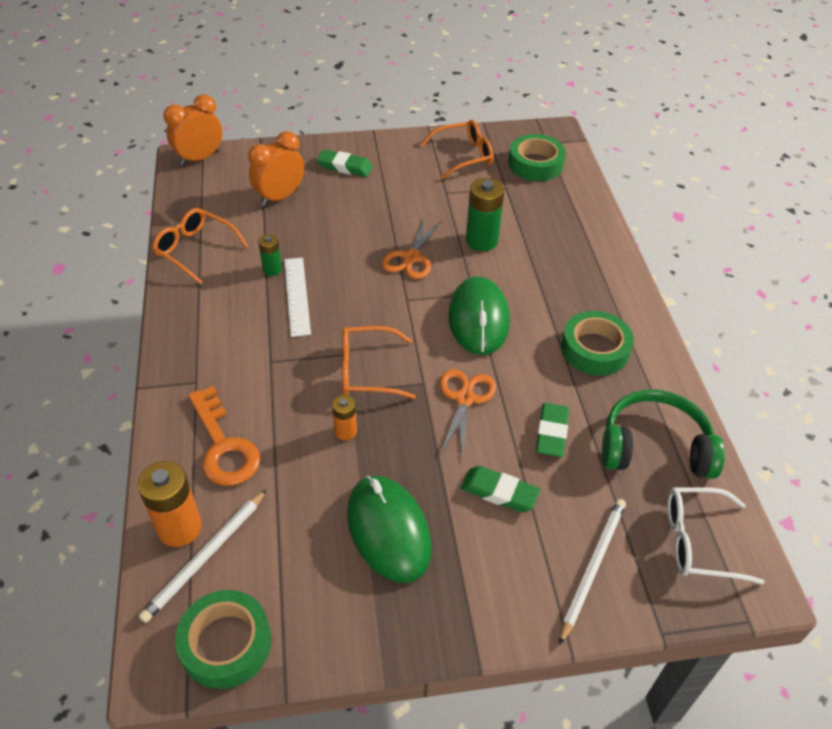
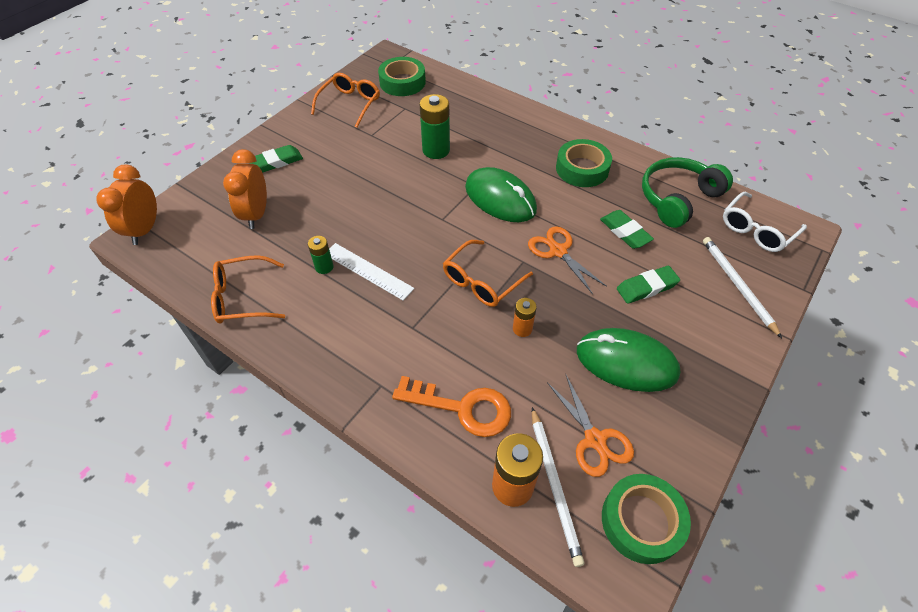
camera: 45 degrees left, 5 degrees up
(411, 258) = (408, 191): orange scissors -> orange scissors (595, 439)

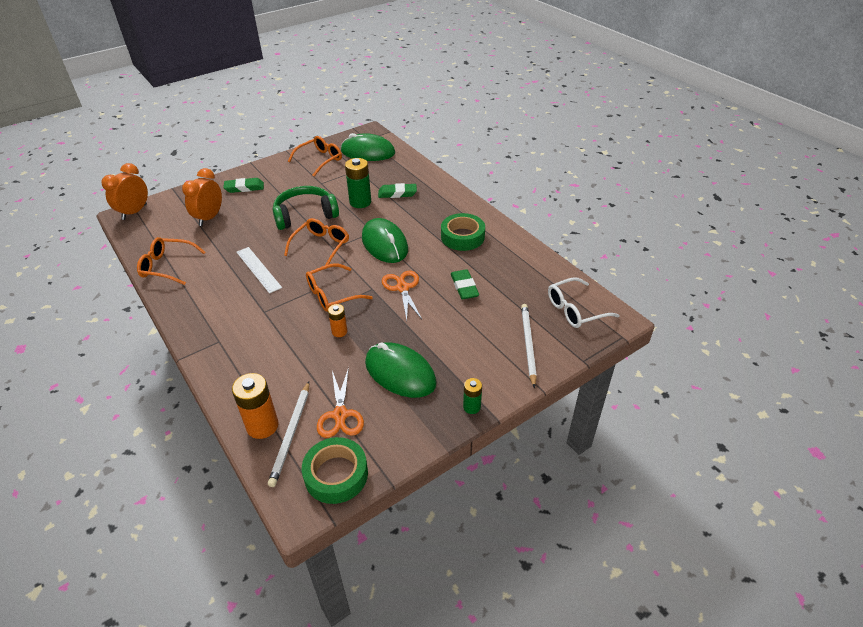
camera: 20 degrees right, 10 degrees down
(324, 267) = (231, 260): green battery -> green battery (471, 407)
(402, 82) = (368, 152): green tape -> green mouse
(426, 220) = (321, 246): none -> orange glasses
(463, 408) = (263, 369): orange key -> none
(646, 287) = (453, 328): green eraser -> green eraser (397, 193)
(678, 198) = (525, 273): green headphones -> green headphones (305, 215)

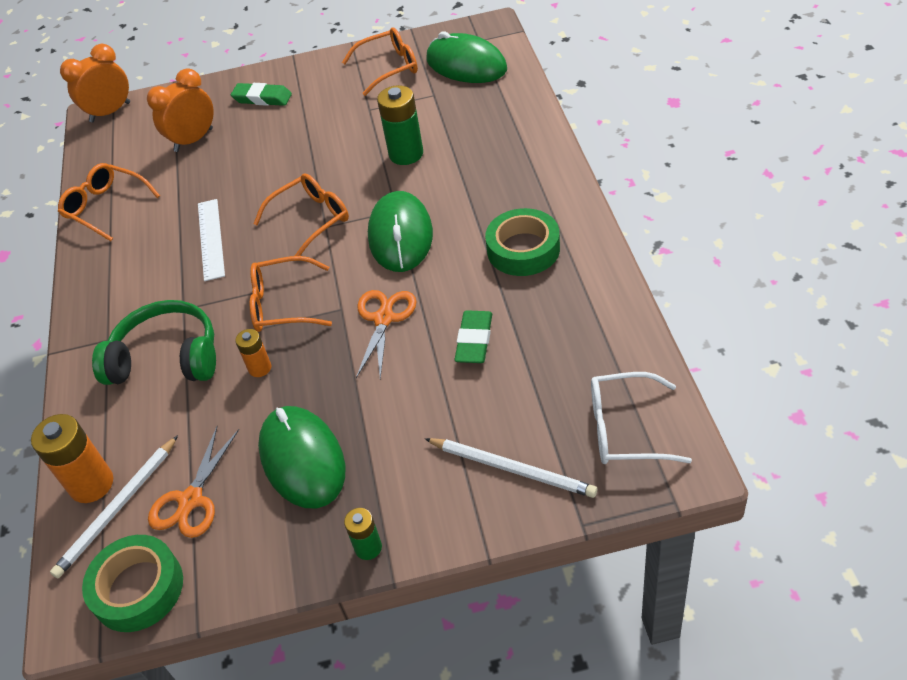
camera: 30 degrees right, 5 degrees up
(305, 215) = (318, 161): green headphones -> green headphones (167, 358)
(397, 193) = (468, 149): green eraser -> none
(528, 344) = (512, 469): white pencil -> white pencil turned 90 degrees clockwise

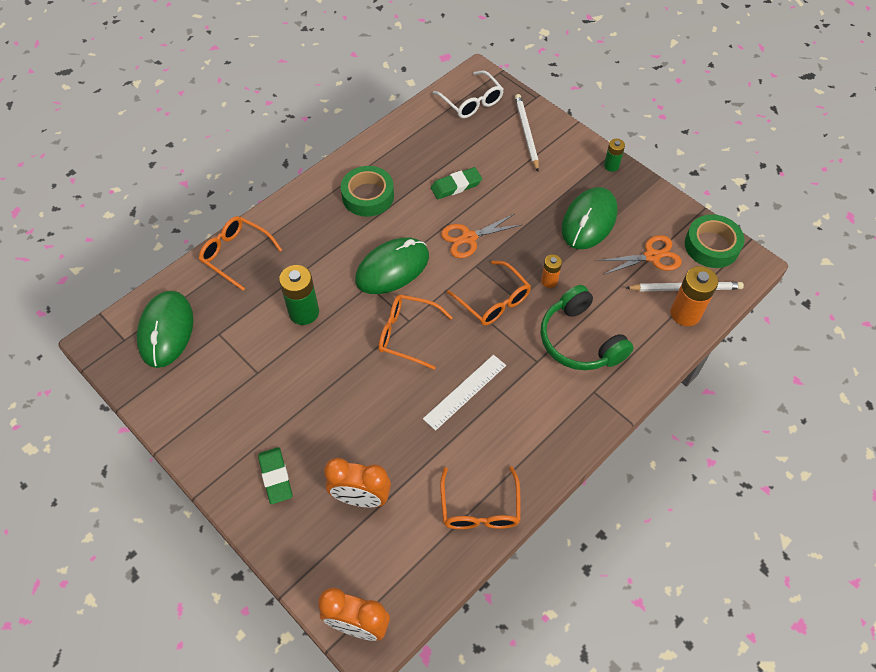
camera: 130 degrees left, 10 degrees up
(389, 67) = (189, 391): orange glasses -> orange glasses (236, 254)

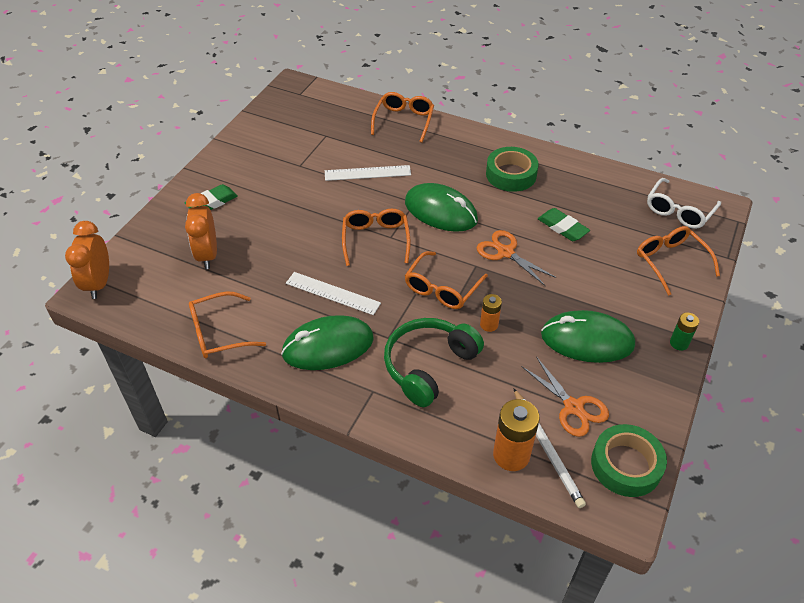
camera: 70 degrees right, 10 degrees down
(166, 331) = (316, 110): green mouse -> green mouse (328, 346)
(304, 312) = (367, 173): green battery -> white ruler
(526, 133) = (670, 262): white pencil -> orange glasses

